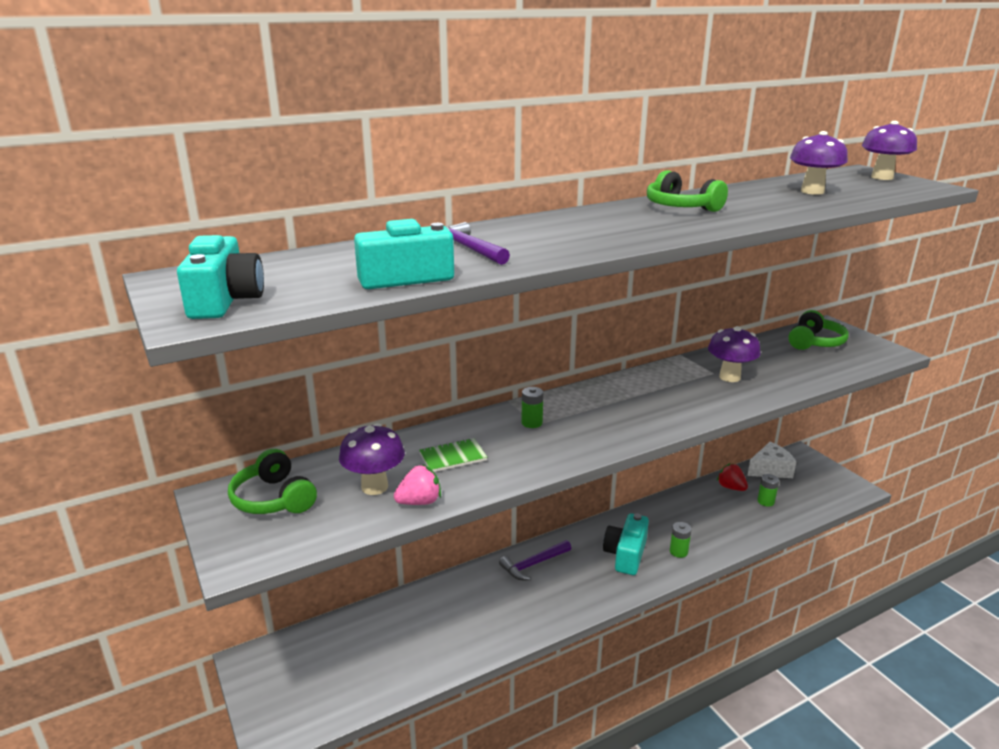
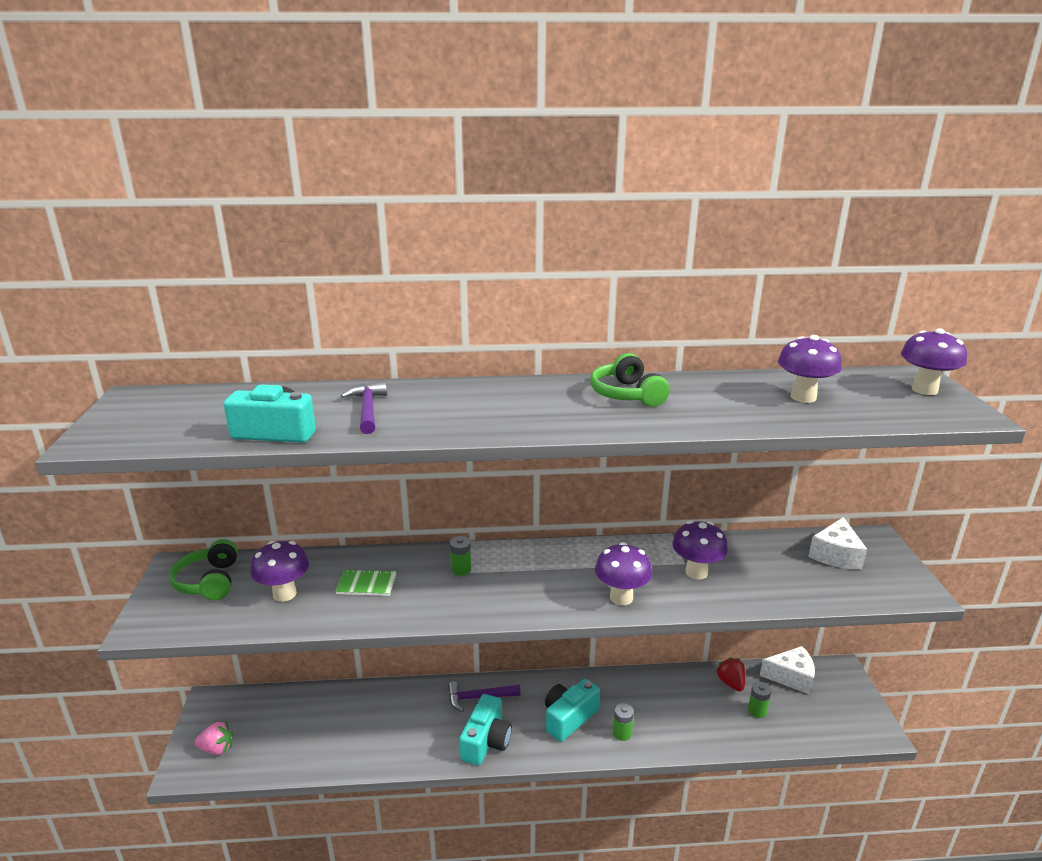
camera: 25 degrees right, 0 degrees up
(225, 301) = (133, 428): turquoise camera -> turquoise camera (486, 741)
(419, 502) = (303, 619): pink strawberry -> pink strawberry (217, 749)
(692, 409) = (621, 597): none -> purple mushroom
(814, 342) = (836, 555): green headphones -> white cheese

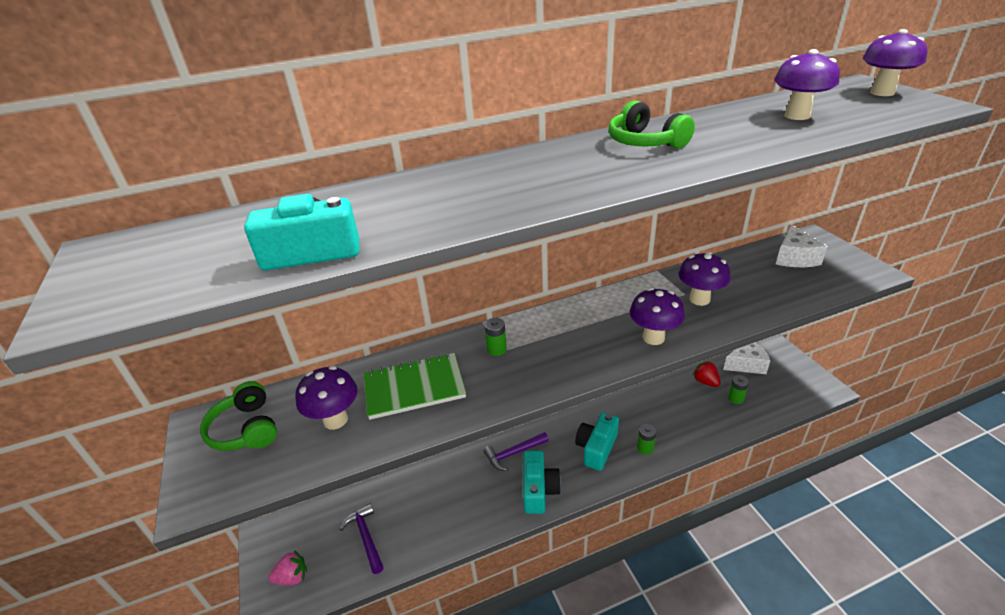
camera: 15 degrees left, 10 degrees up
(366, 584) = (414, 387): green notebook -> green notebook, size x1.74
(367, 409) = (398, 206): purple hammer -> purple hammer (366, 537)

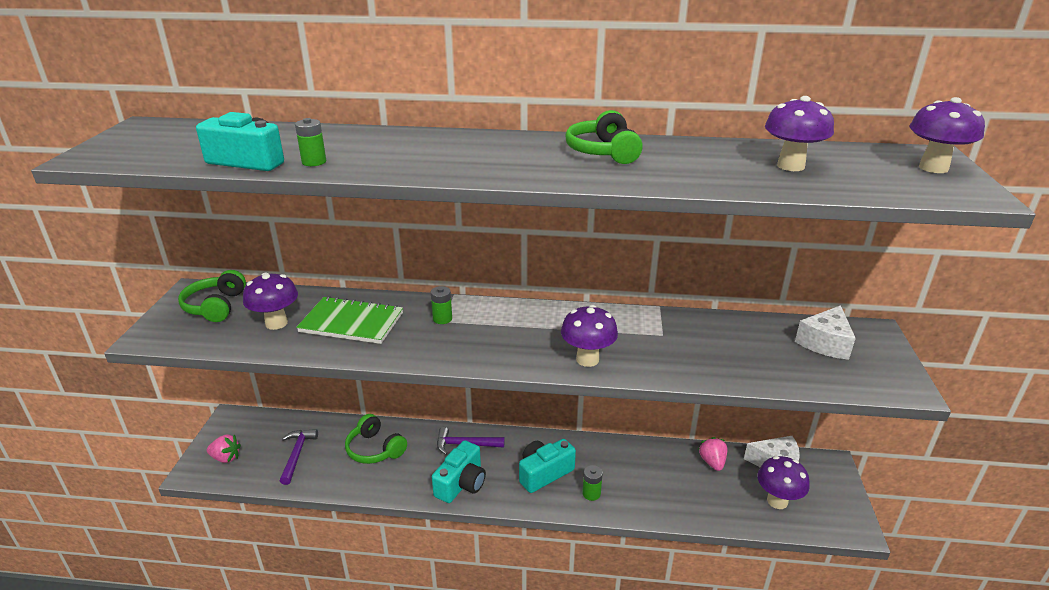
camera: 25 degrees right, 5 degrees down
(437, 495) = (375, 449): none -> green headphones
(699, 299) = (671, 344): purple mushroom -> purple mushroom (777, 501)
(705, 382) = (712, 462): red strawberry -> pink strawberry
(736, 398) = (731, 491): green battery -> green battery (314, 162)

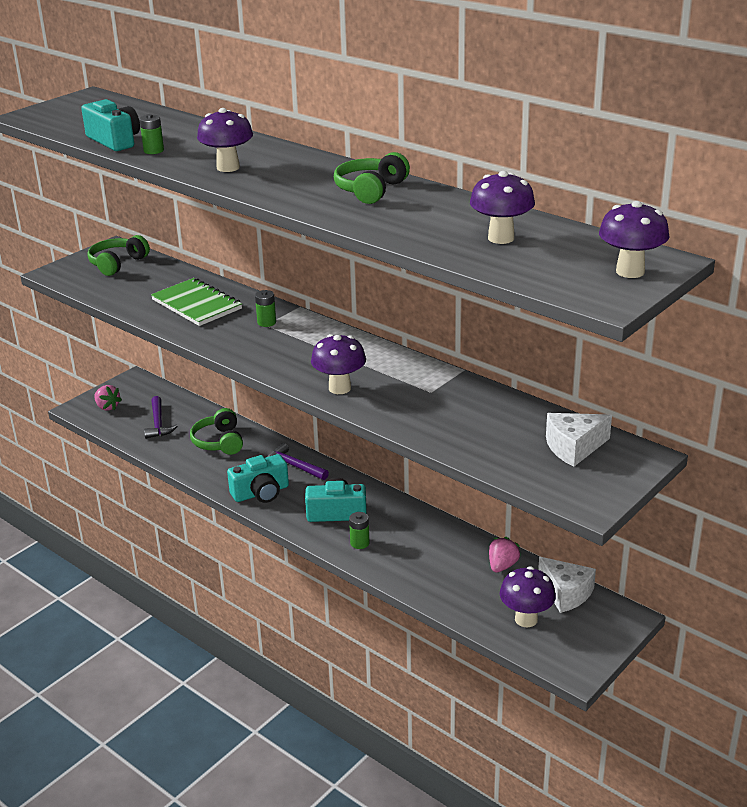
camera: 35 degrees right, 0 degrees up
(276, 323) = (145, 289): purple mushroom -> purple mushroom (228, 167)
(297, 454) = (158, 423): purple hammer -> purple hammer turned 135 degrees clockwise

